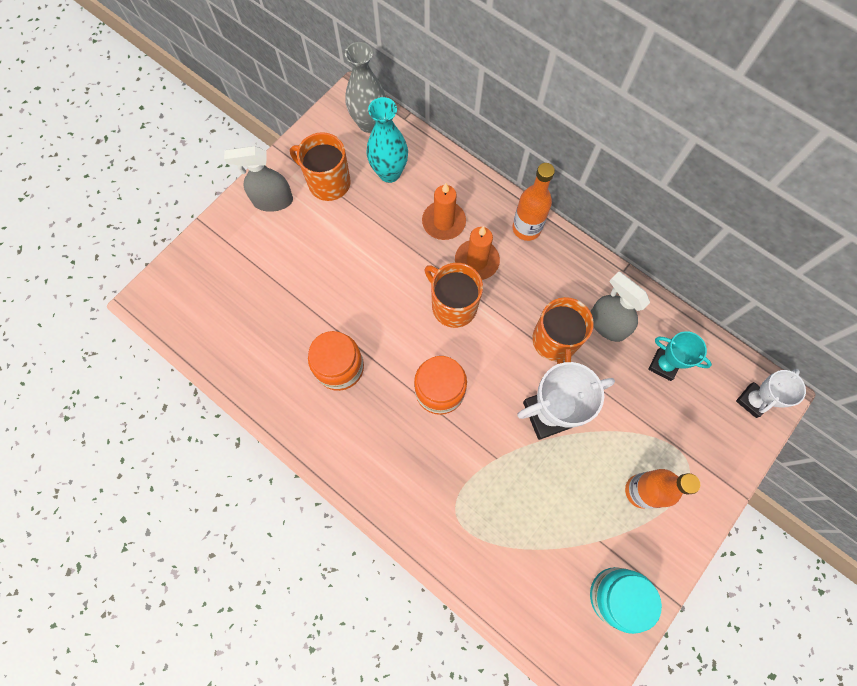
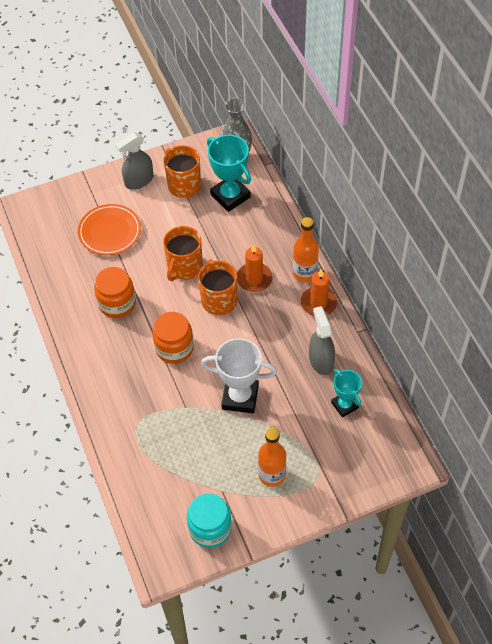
camera: 30 degrees right, 15 degrees down
(272, 201) = (138, 181): grey spray bottle -> grey spray bottle turned 60 degrees counterclockwise
(277, 281) = (110, 232): none -> orange plate
(389, 173) = (230, 196): turquoise vase -> turquoise trophy
(443, 222) = (247, 244): orange candle -> orange candle (318, 303)
(555, 341) = (275, 354): orange mug -> orange mug (184, 267)
(752, 400) = (395, 458): white trophy -> none

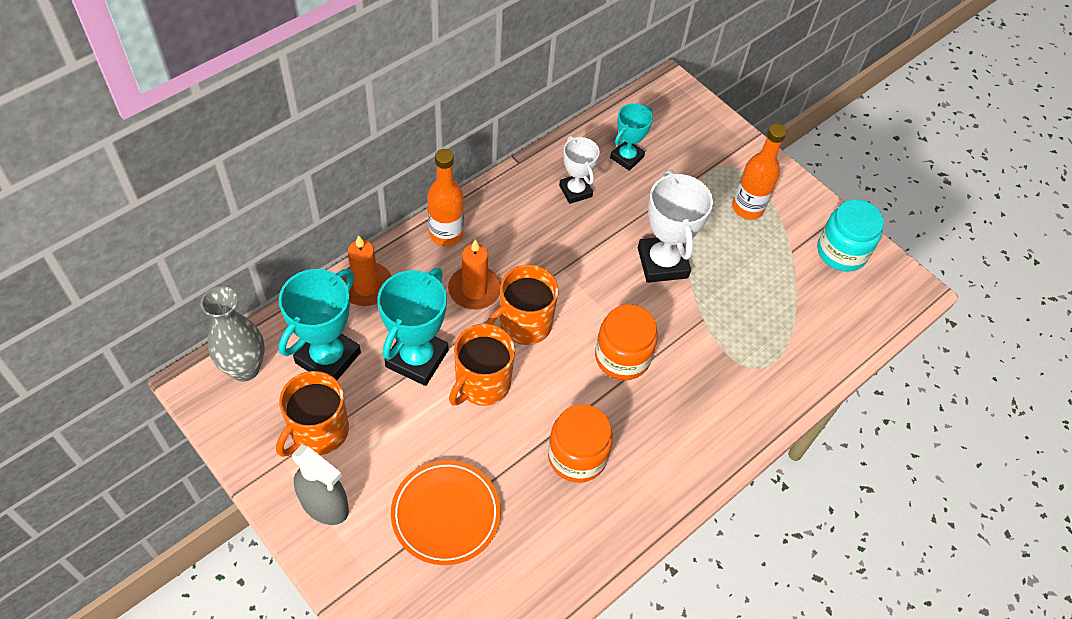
camera: 115 degrees left, 0 degrees up
(184, 267) = (482, 383): orange mug -> orange mug turned 120 degrees clockwise
(214, 238) = (417, 358): none -> turquoise trophy
(318, 303) = (490, 209): orange candle -> orange candle (366, 286)
(321, 360) = (575, 191): grey spray bottle -> white trophy

